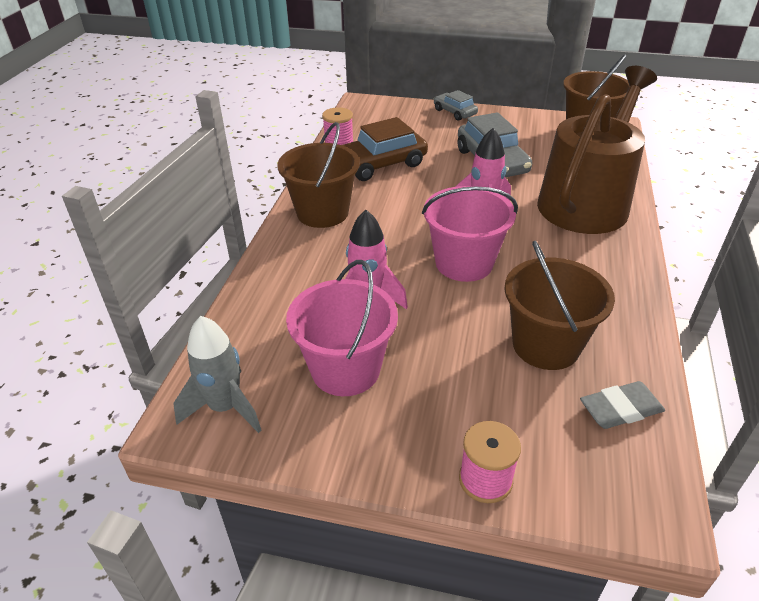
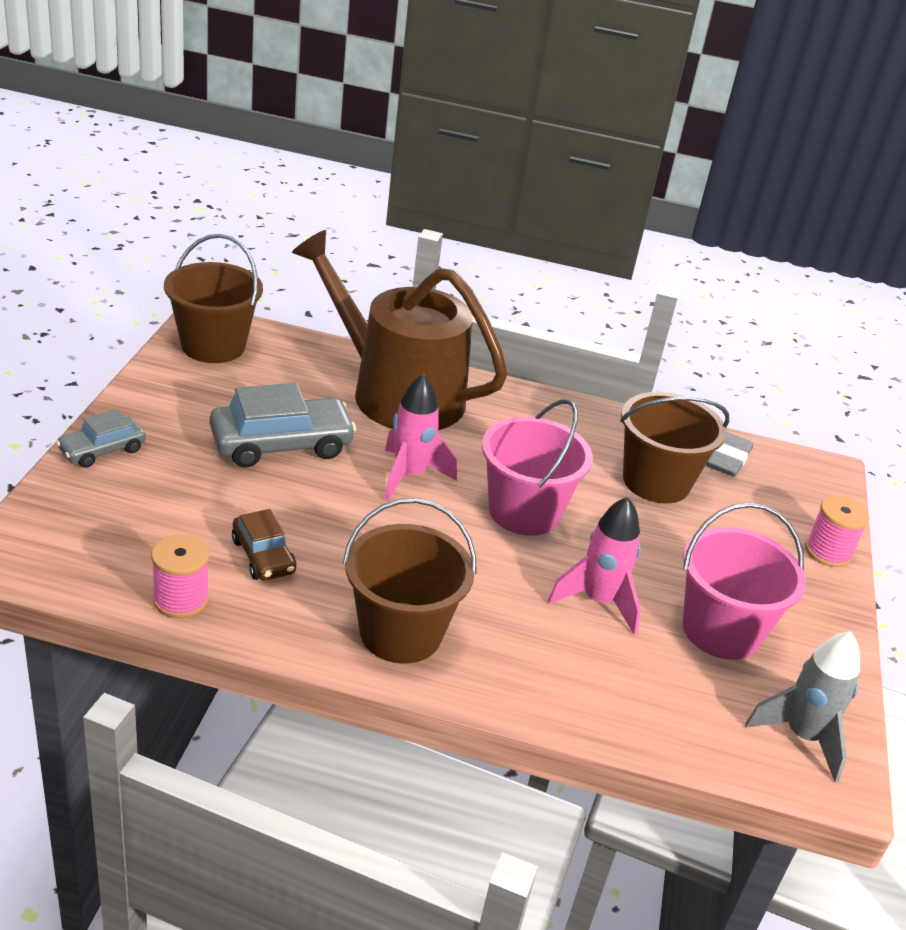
camera: 95 degrees left, 5 degrees down
(380, 164) = (263, 556): brown car -> brown car, size x0.57
(620, 409) = (728, 459): grey eraser -> grey eraser turned 45 degrees clockwise

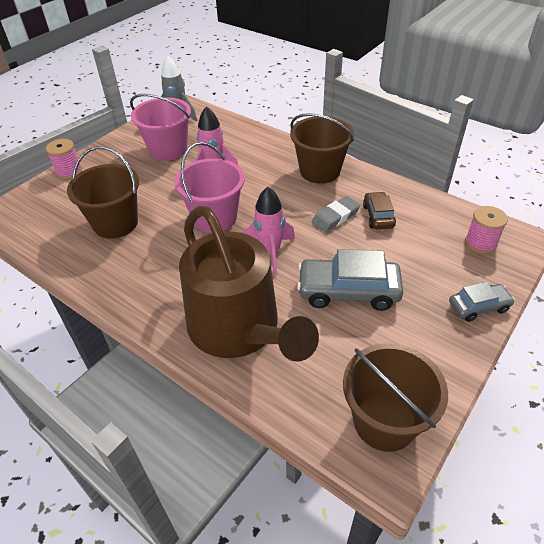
camera: 150 degrees left, 10 degrees up
(181, 599) = (425, 201): pink spool -> pink spool (480, 243)
(728, 459) = (50, 231): grey eraser -> grey eraser (335, 217)

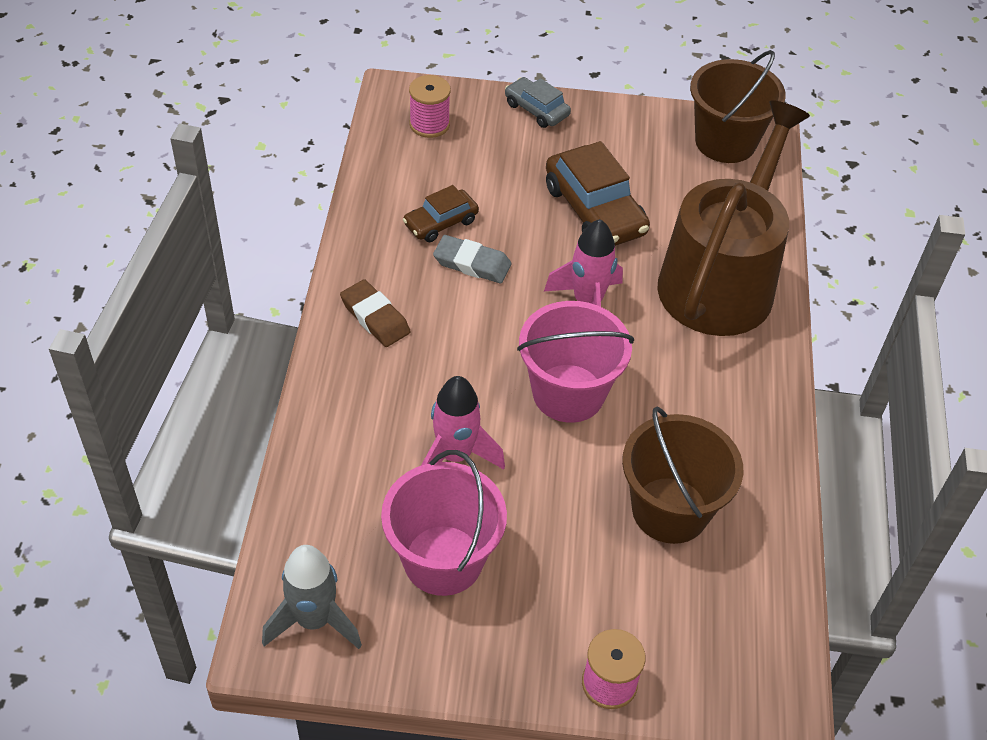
camera: 125 degrees left, 5 degrees up
(320, 171) = (375, 317): brown bucket -> brown eraser
(348, 291) = (595, 210): grey car -> brown car

